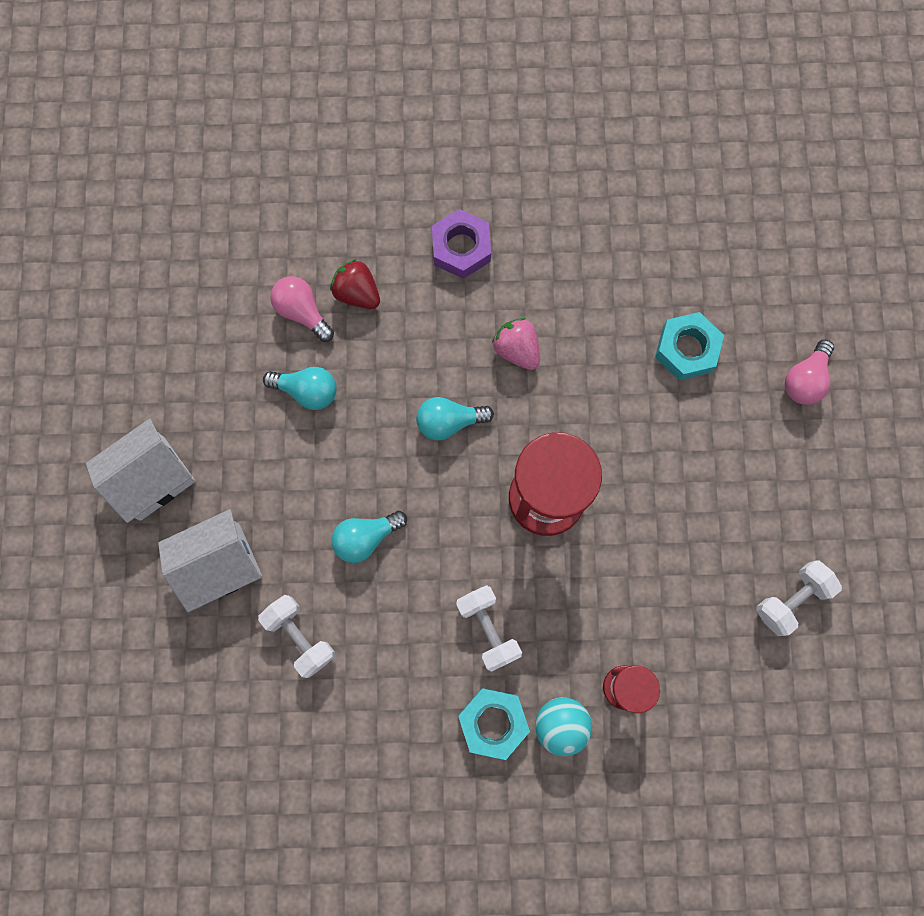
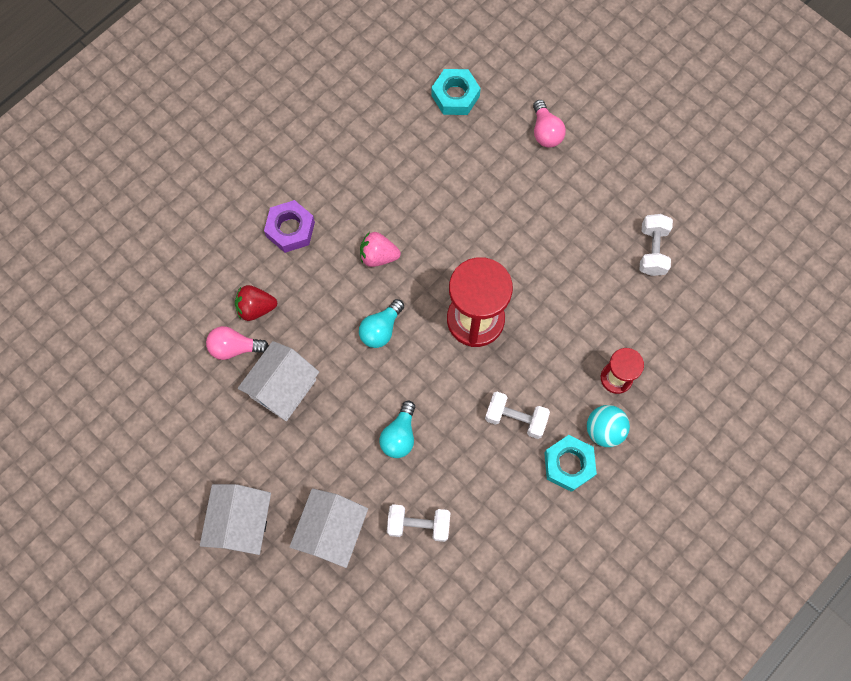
camera: 45 degrees left, 5 degrees down
(307, 391) = (283, 388): turquoise light bulb -> white house
(686, 349) = (469, 172): turquoise nut -> turquoise nut (455, 96)

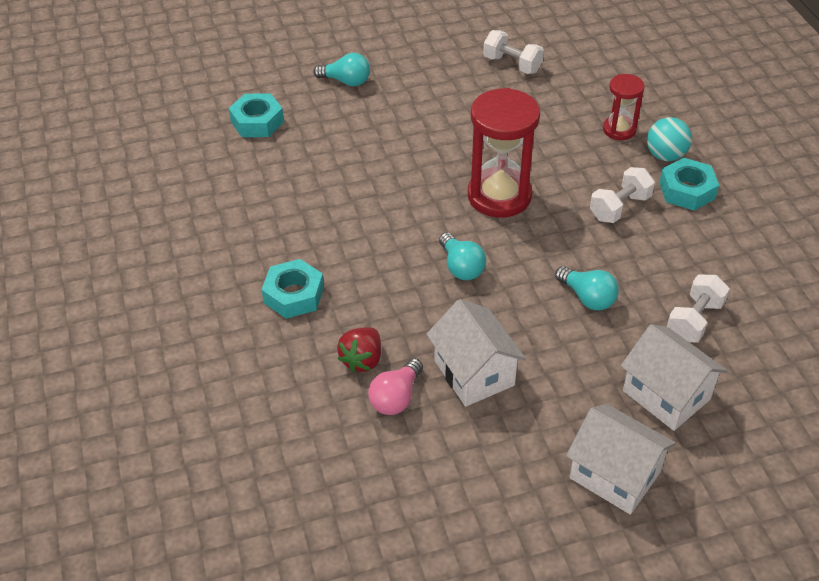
camera: 60 degrees left, 25 degrees down
(290, 229) = (294, 295): purple nut -> turquoise nut
(378, 256) = (379, 238): pink strawberry -> none
(545, 132) = (346, 81): pink light bulb -> turquoise light bulb

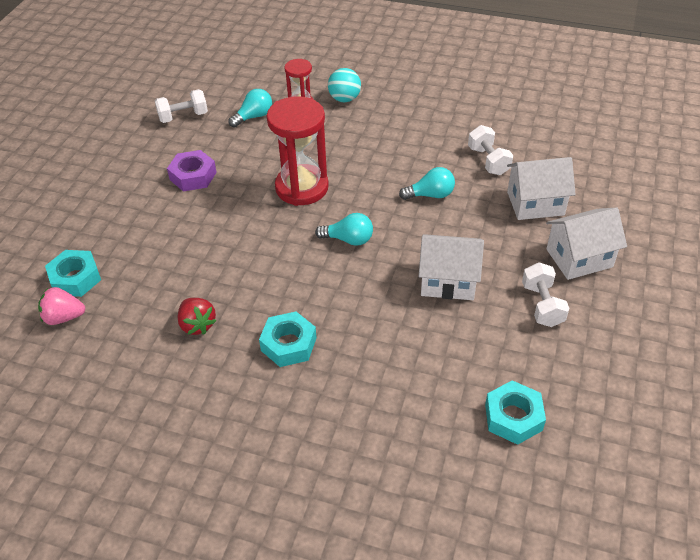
camera: 55 degrees left, 0 degrees up
(212, 141) = (64, 317): none -> pink strawberry
(346, 81) = (94, 205): turquoise light bulb -> turquoise light bulb (254, 117)
(362, 360) = (387, 334): red strawberry -> red strawberry (197, 325)
(396, 398) = (437, 333): pink light bulb -> none
(441, 116) = (193, 176): none -> purple nut
(619, 207) = (368, 141): white dumbbell -> white dumbbell (542, 305)
(687, 190) = (382, 107): turquoise nut -> turquoise nut (513, 417)

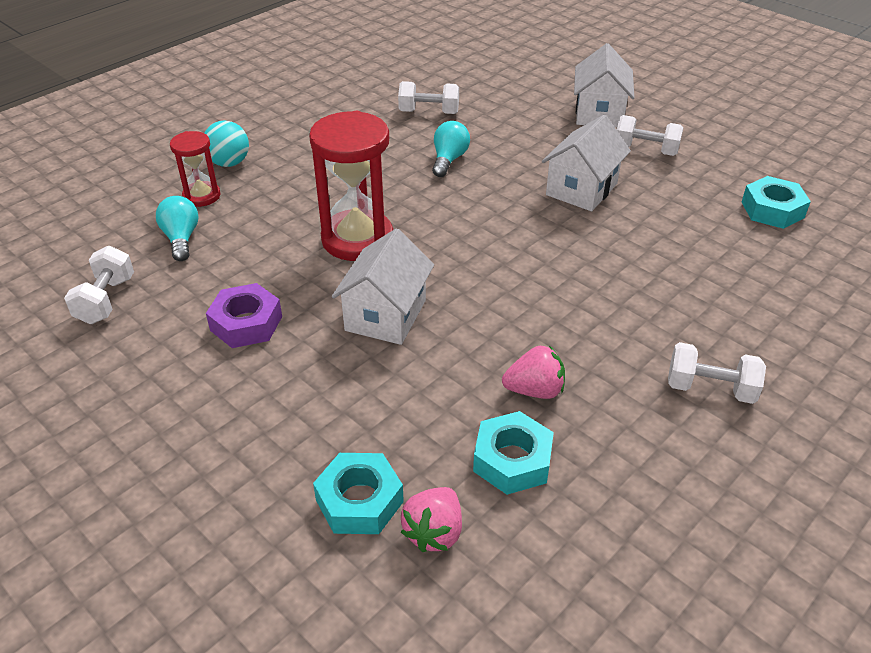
camera: 65 degrees left, 5 degrees down
(197, 325) = (534, 390): red strawberry -> pink strawberry
(245, 421) = (710, 388): none -> white dumbbell
(288, 344) = (609, 322): turquoise nut -> turquoise nut (512, 460)
(348, 239) = (474, 232): turquoise light bulb -> none
(535, 203) = (511, 109): white house -> white house (385, 315)

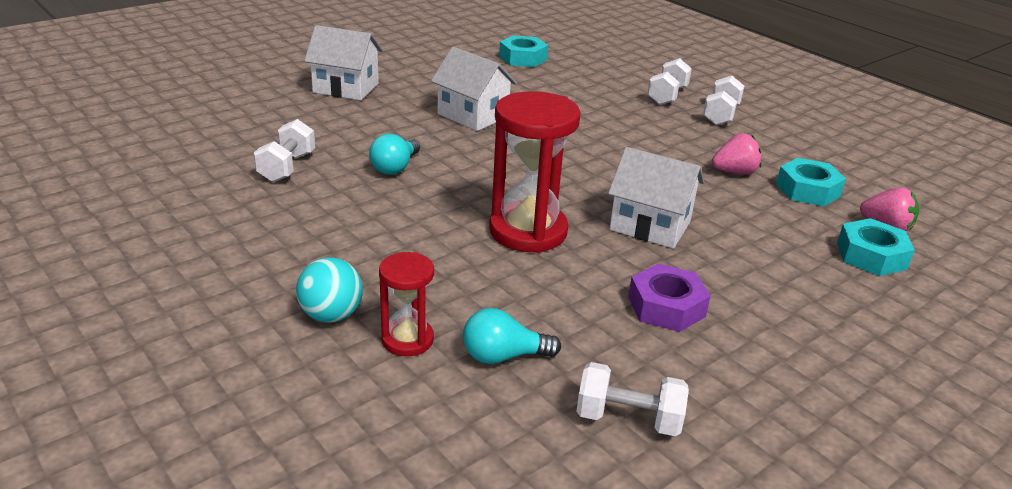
camera: 85 degrees left, 10 degrees down
(449, 160) = (395, 167): turquoise light bulb -> turquoise light bulb turned 90 degrees counterclockwise
(534, 390) = (734, 172): pink strawberry -> pink strawberry turned 75 degrees clockwise
(645, 150) = (421, 82): white dumbbell -> white dumbbell (667, 96)

